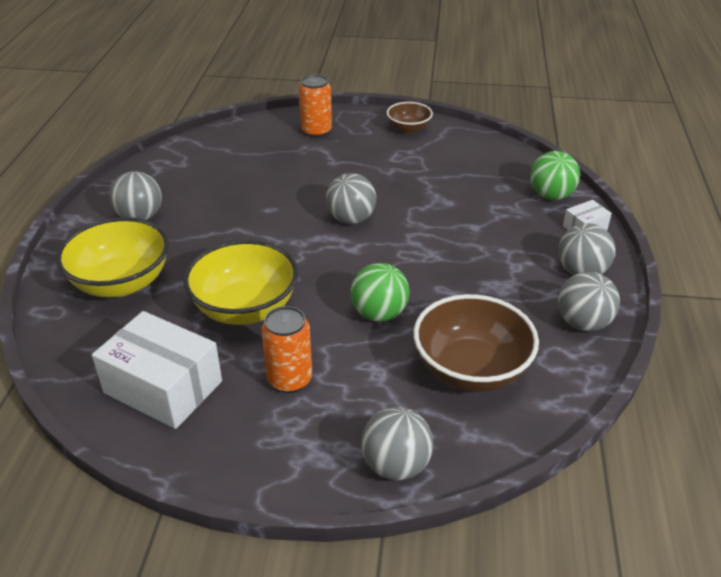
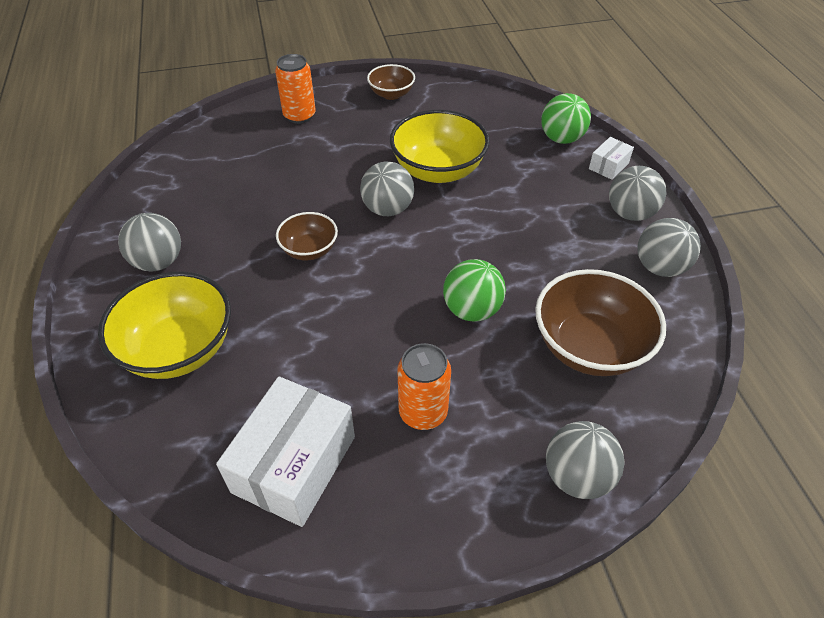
camera: 20 degrees left, 10 degrees up
(163, 387) = (294, 464): white box -> white box turned 75 degrees counterclockwise
(245, 308) = (333, 342): yellow bowl -> yellow bowl (438, 170)
(265, 235) = (309, 250): none -> brown bowl

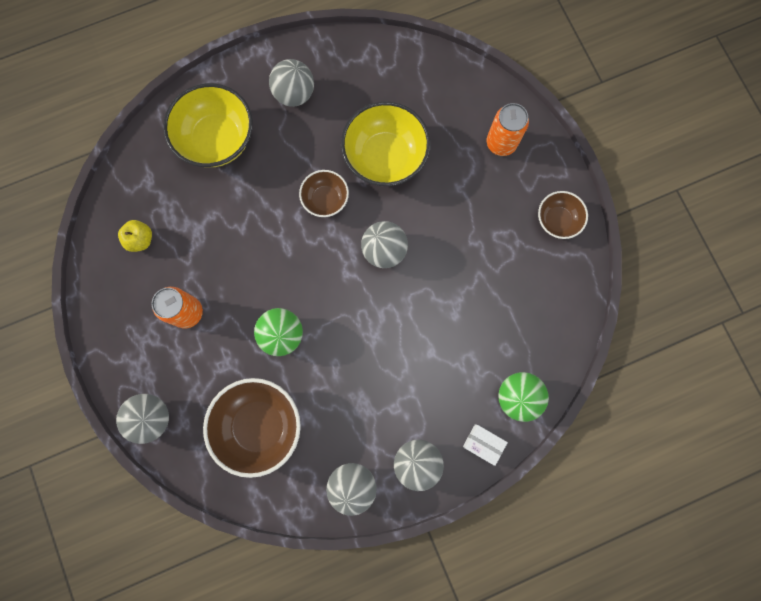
camera: 80 degrees right, 30 degrees up
(294, 464) = (140, 239): white box -> yellow apple
(438, 170) = (444, 285): yellow bowl -> yellow bowl (385, 157)

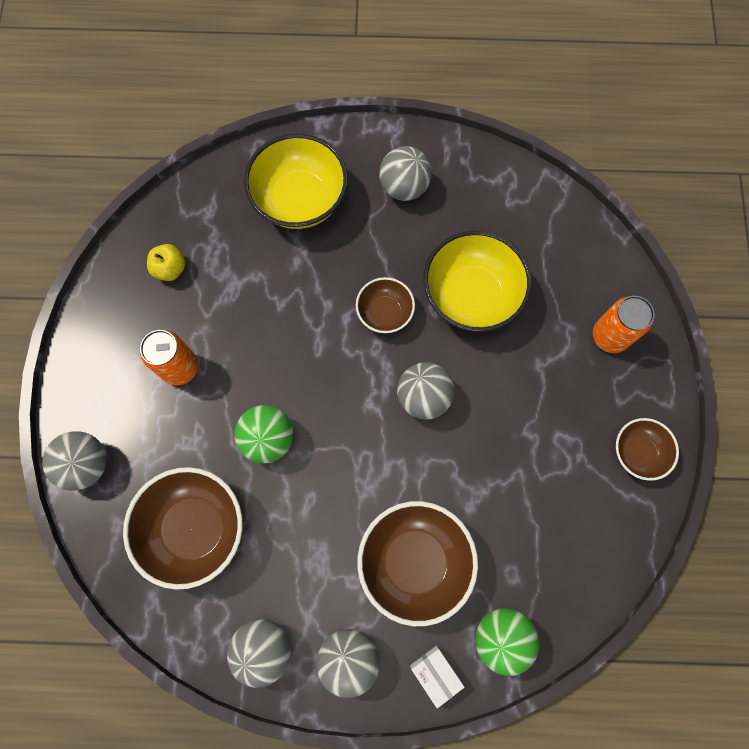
camera: 25 degrees right, 5 degrees down
(432, 373) = (414, 561): none -> brown bowl

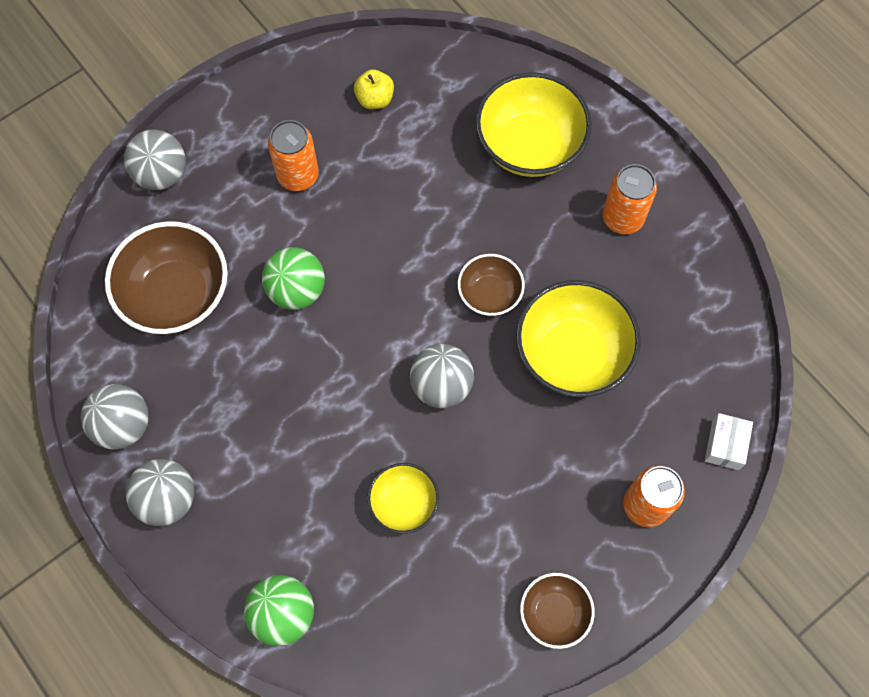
camera: 50 degrees right, 5 degrees down
(404, 187) = (622, 218): grey ball -> orange can
(414, 561) = (290, 490): brown bowl -> none
(435, 673) = (209, 581): white box -> white box (725, 445)
(487, 490) = (403, 503): none -> yellow bowl

